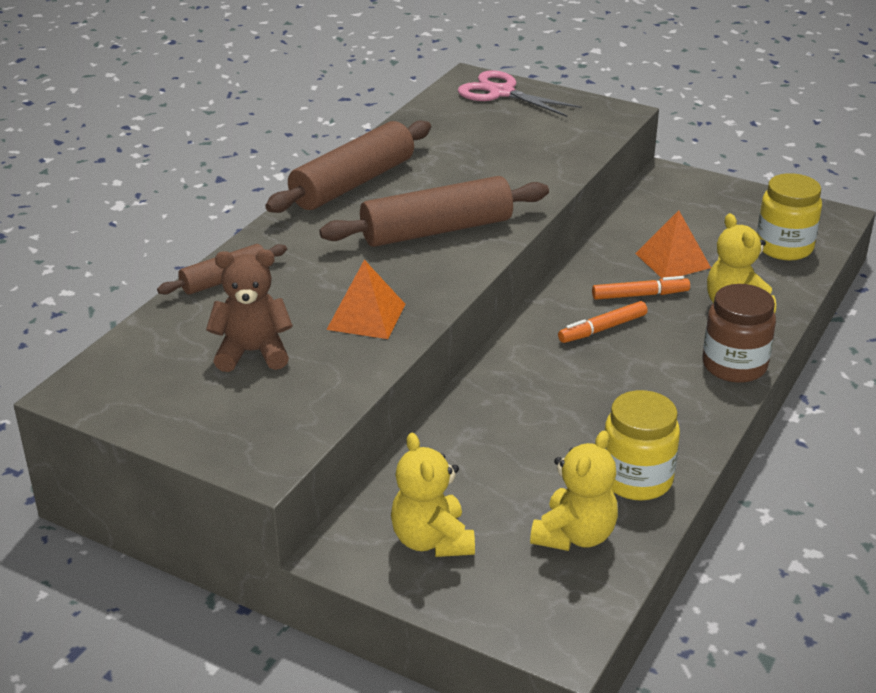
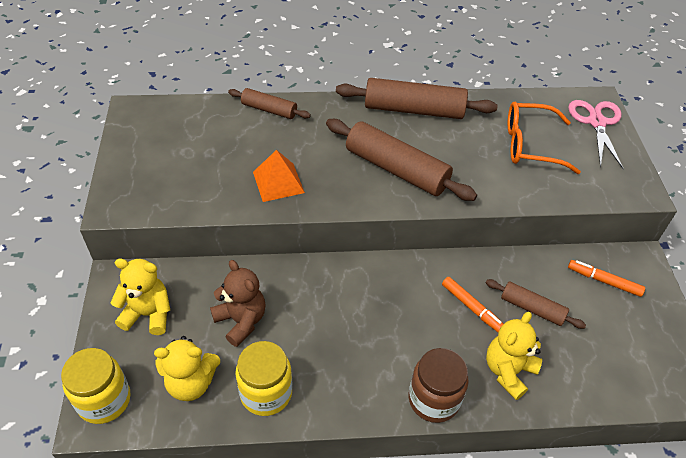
camera: 55 degrees right, 15 degrees up
(252, 352) = (209, 154): brown teddy bear -> brown teddy bear (241, 321)
(432, 540) = (148, 314): yellow teddy bear -> yellow teddy bear turned 60 degrees clockwise
(491, 140) = (530, 145): none -> orange glasses
(602, 329) = (415, 304): orange marker -> orange marker (604, 281)
(673, 260) = (532, 308): orange pyramid -> brown rolling pin
(784, 247) = (617, 371): yellow jar -> yellow jar (104, 400)

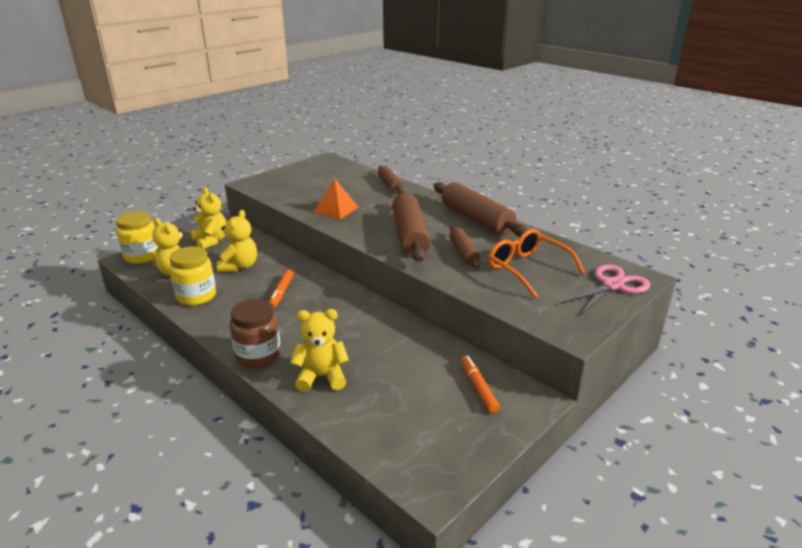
camera: 50 degrees right, 20 degrees down
(241, 321) = (239, 266): brown teddy bear -> yellow teddy bear
(472, 308) = (359, 337): orange marker -> orange marker (281, 293)
(532, 308) = (396, 363): brown rolling pin -> brown rolling pin (463, 252)

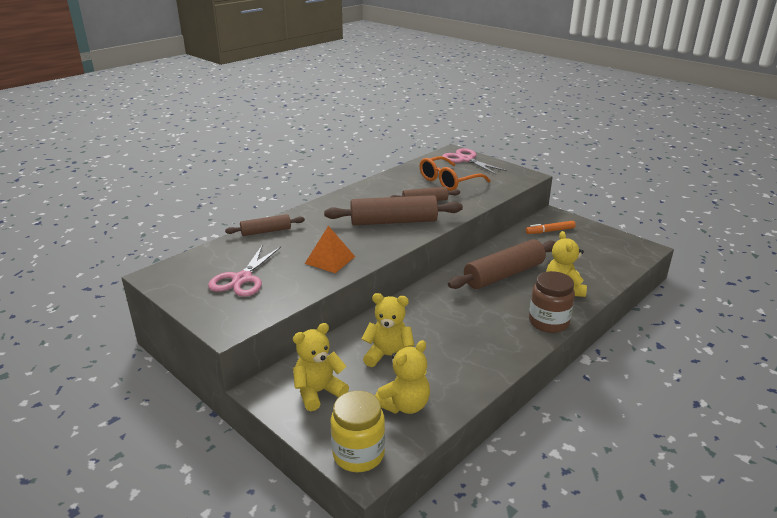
camera: 90 degrees left, 0 degrees up
(196, 296) = (458, 378): yellow jar -> none
(281, 293) = (443, 320): orange marker -> none
(313, 182) = (242, 279): none -> pink scissors
(476, 219) = (361, 193): brown rolling pin -> brown rolling pin (504, 274)

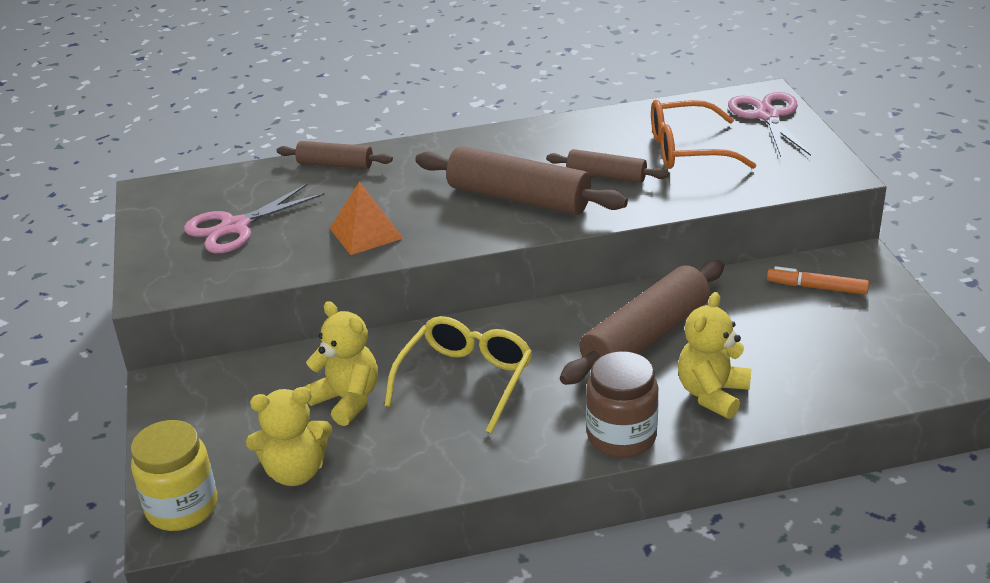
camera: 35 degrees right, 5 degrees up
(318, 392) = (219, 413): yellow teddy bear -> none
(441, 323) = (466, 380): none -> yellow glasses
(504, 274) = (645, 337): brown rolling pin -> brown rolling pin turned 45 degrees counterclockwise

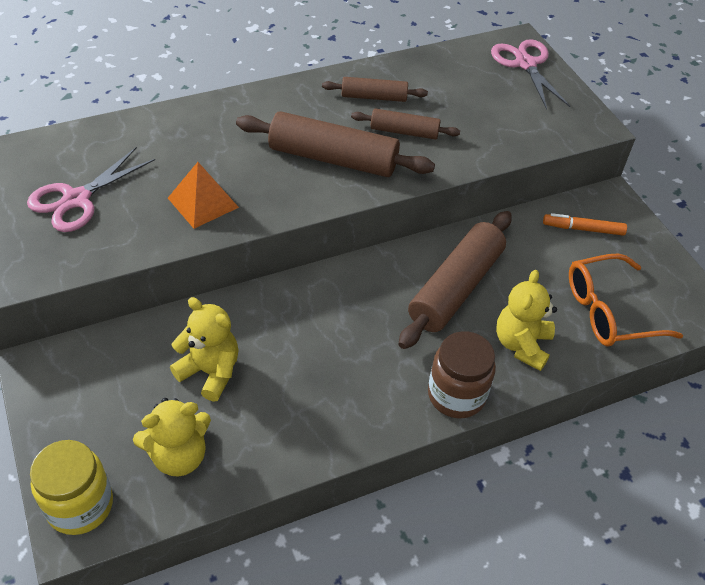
camera: 15 degrees left, 15 degrees up
(335, 164) = (157, 123): brown rolling pin -> brown rolling pin (374, 97)
(466, 380) = (312, 342): yellow glasses -> none
(687, 150) = (466, 102): orange glasses -> orange glasses (608, 311)

